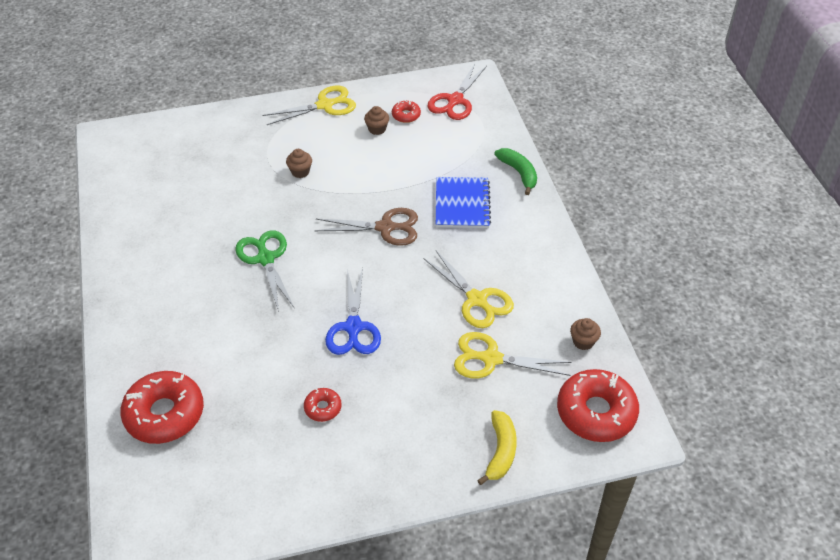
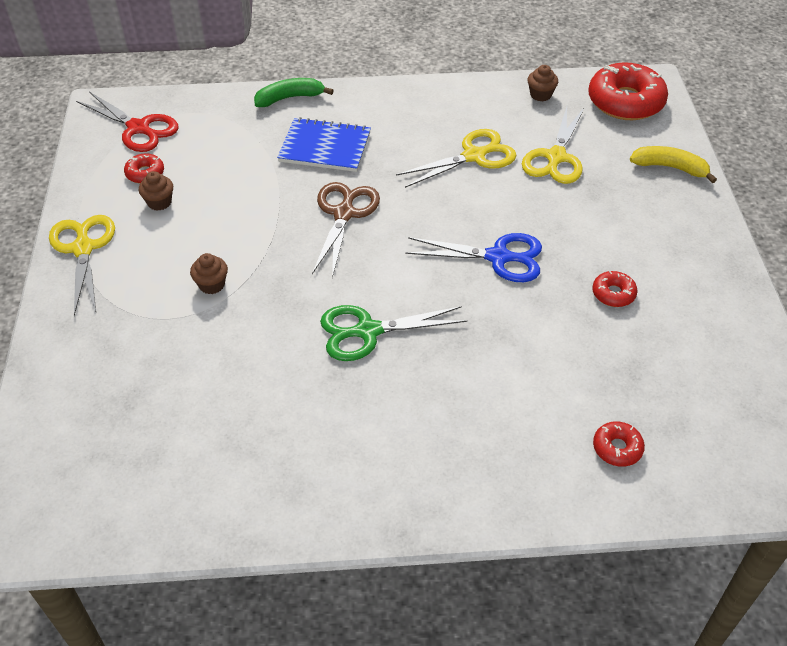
camera: 80 degrees left, 0 degrees up
(164, 414) = (617, 448): red donut -> red donut, size x0.47

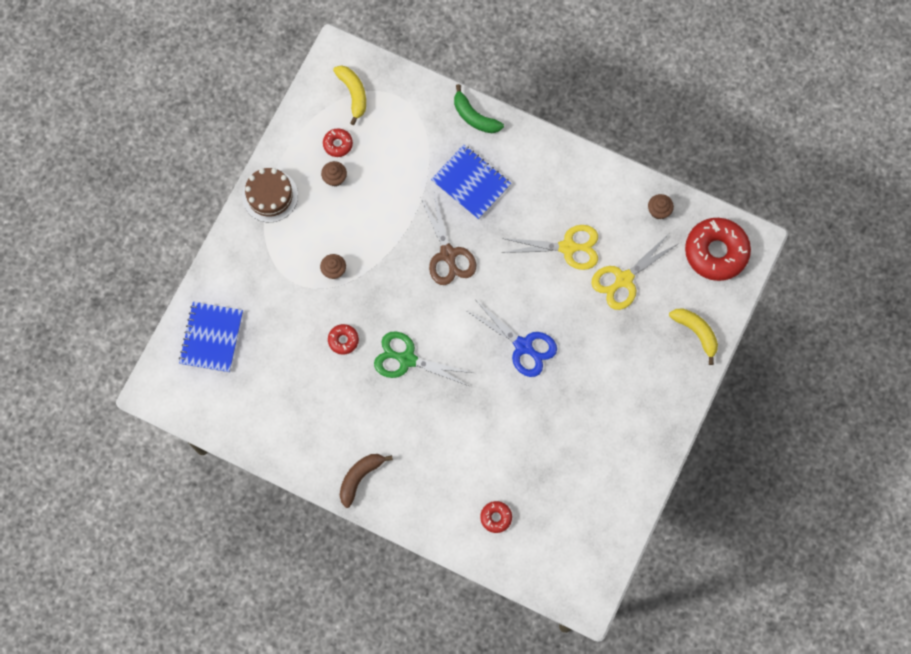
camera: 30 degrees right, 25 degrees up
(76, 428) = (211, 338): none -> blue notebook
(83, 249) = (270, 196): yellow scissors -> brown cake
(138, 128) = (353, 94): red scissors -> yellow banana
(289, 98) = (474, 117): green banana -> green banana turned 150 degrees counterclockwise
(344, 214) = (448, 254): brown scissors -> brown scissors turned 120 degrees clockwise
(398, 494) = (360, 477): none -> brown banana
(613, 294) = (574, 414): red donut -> red donut (343, 340)

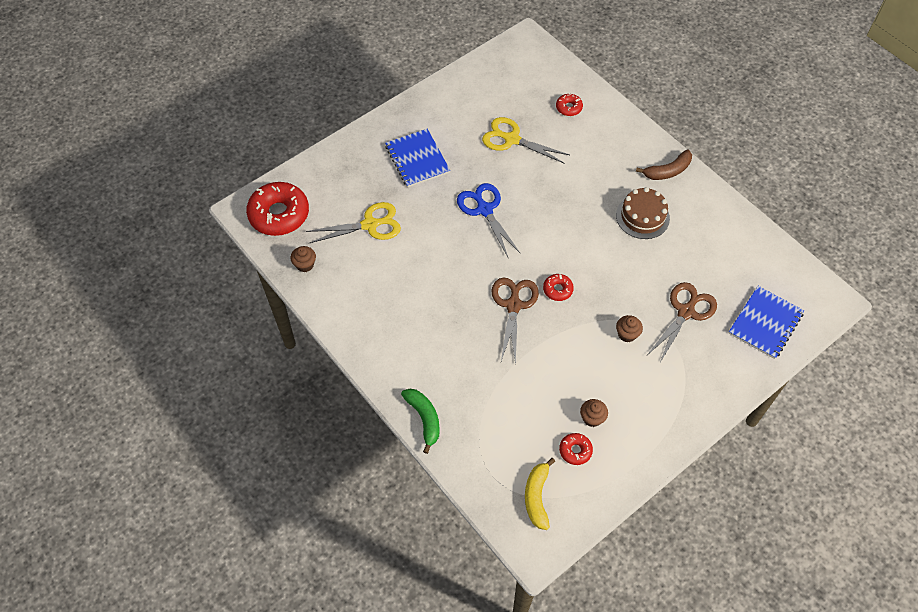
camera: 155 degrees left, 15 degrees down
(270, 196) = (665, 428): brown cake -> brown cake (642, 217)
(288, 317) = (686, 312): none -> brown scissors
(343, 340) = (641, 274): red donut -> red donut (557, 290)
(407, 359) = (590, 238): green scissors -> none
(471, 183) = (460, 358): blue notebook -> blue notebook (417, 159)
(567, 247) = (403, 268): yellow scissors -> yellow scissors (512, 139)
(696, 332) = (336, 165): yellow banana -> none

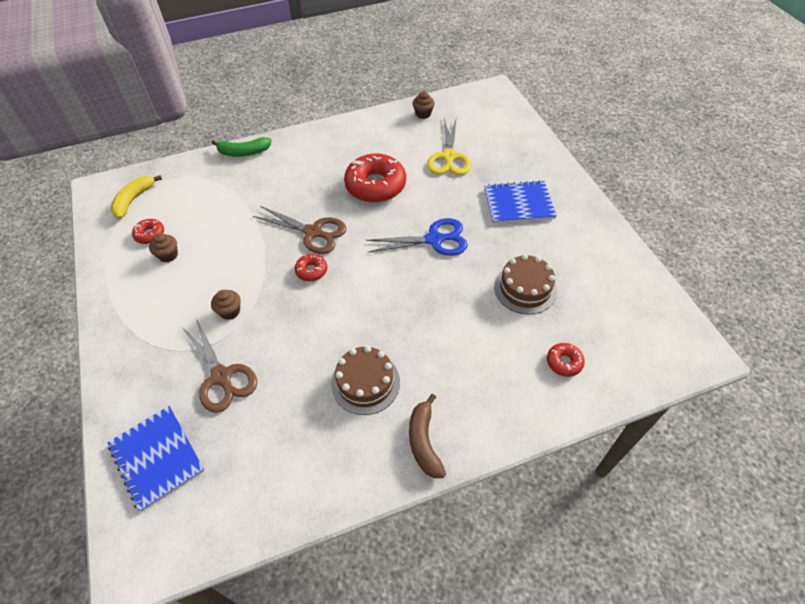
camera: 110 degrees right, 5 degrees down
(279, 214) = (482, 107): red donut -> red donut (375, 185)
(512, 139) = (525, 288): yellow scissors -> brown cake
(537, 497) = (133, 200): yellow banana -> yellow banana turned 90 degrees counterclockwise

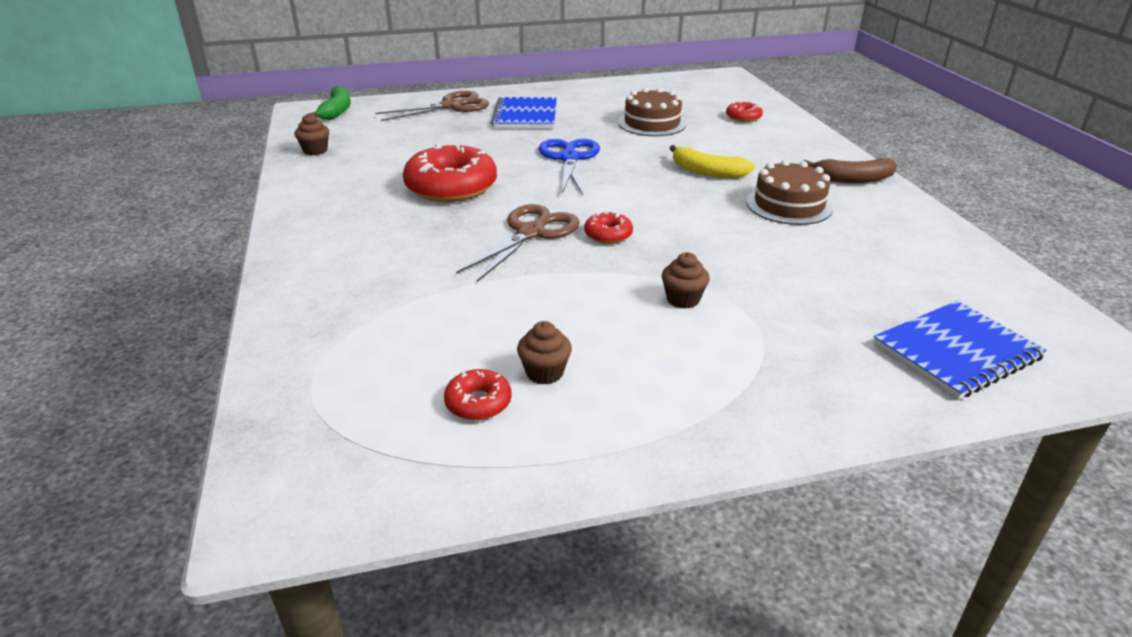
camera: 85 degrees left, 20 degrees down
(133, 200) = (352, 440): yellow banana -> yellow banana (707, 172)
(221, 376) = (804, 302): brown scissors -> brown scissors (451, 106)
(244, 152) = (288, 297): green banana -> green banana (336, 111)
(449, 157) = (421, 142): yellow scissors -> none

